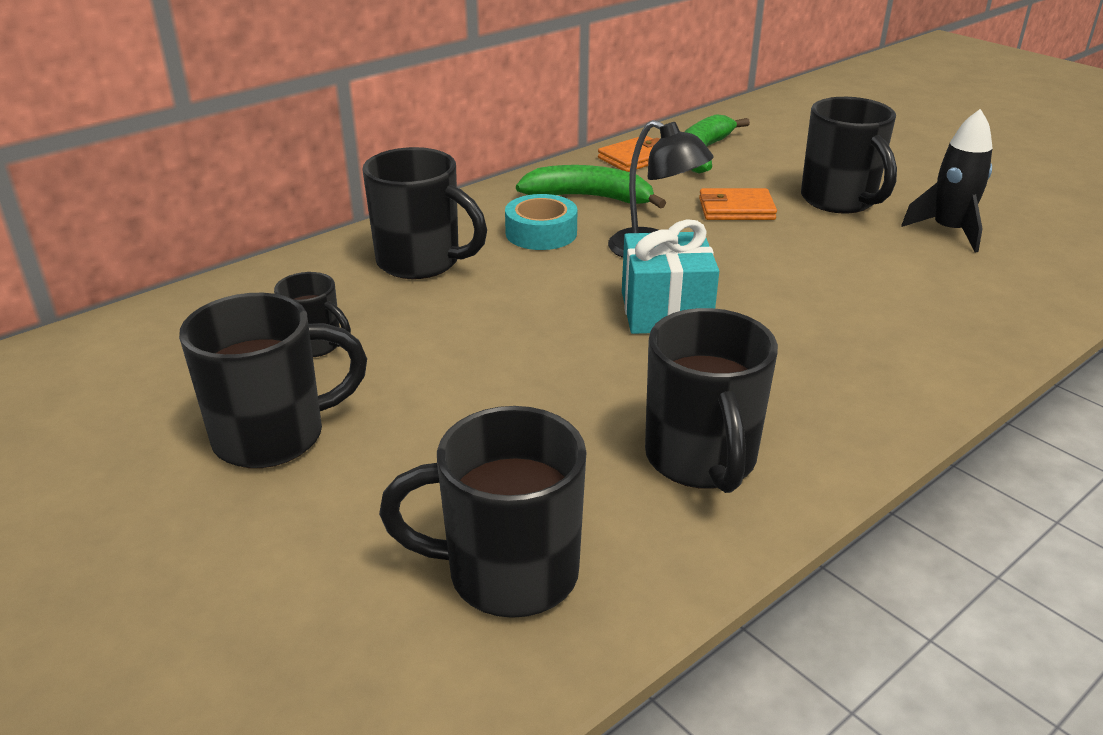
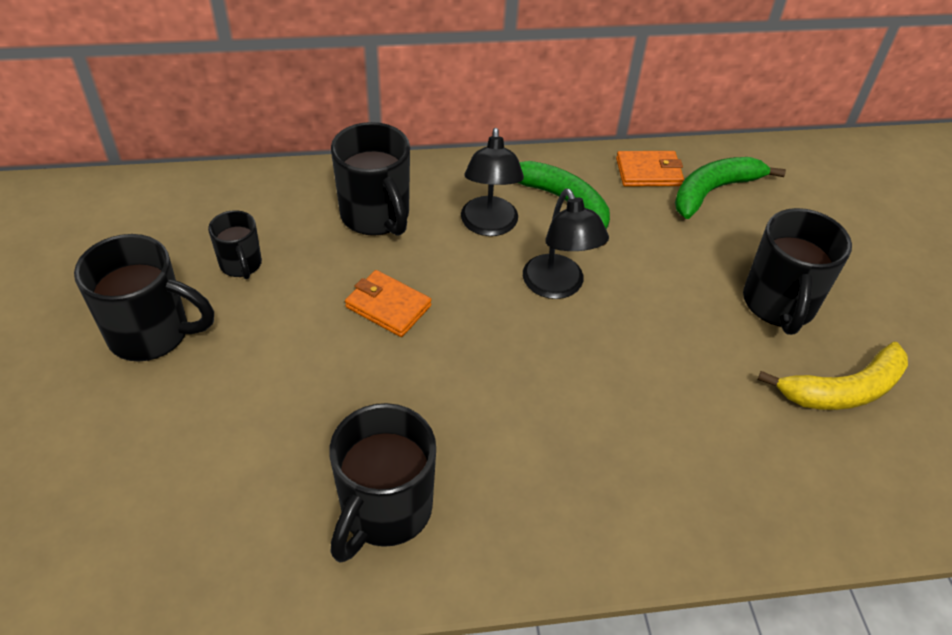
camera: 30 degrees right, 15 degrees up
(507, 573) = (181, 527): black mug -> none
(541, 233) = (489, 226): turquoise tape -> black lamp
(665, 311) = (501, 356): turquoise gift -> none
(736, 209) = (673, 272): orange wallet -> orange wallet (388, 306)
(949, 231) = (843, 390): black rocket -> yellow banana

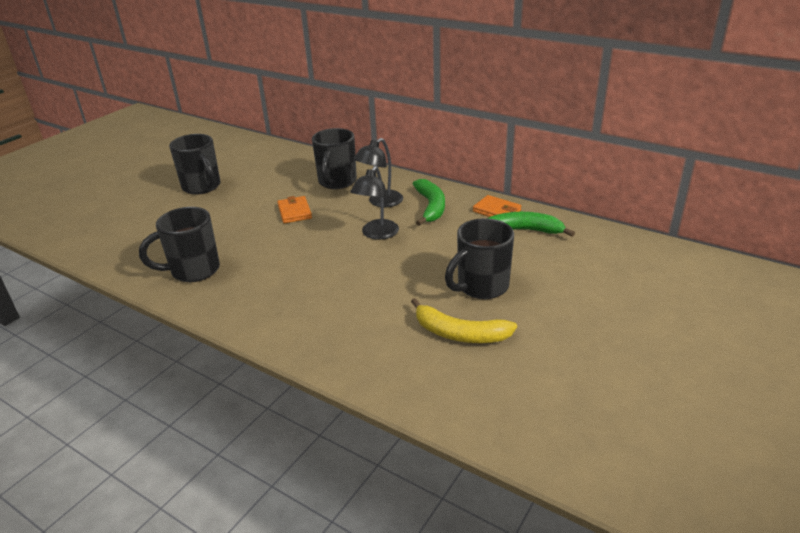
camera: 45 degrees right, 15 degrees down
(241, 265) = (262, 179): black mug -> none

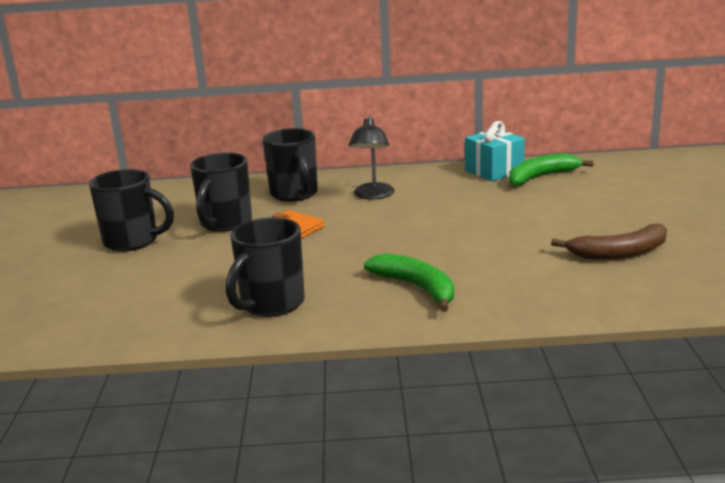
camera: 35 degrees left, 10 degrees down
(377, 234) = (416, 217): black lamp -> none
(431, 207) = (429, 185): green banana -> green banana (417, 288)
(459, 333) = (619, 253): yellow banana -> brown banana
(481, 287) = (578, 220): black mug -> black mug (225, 224)
(496, 211) = (494, 171): orange wallet -> turquoise gift

